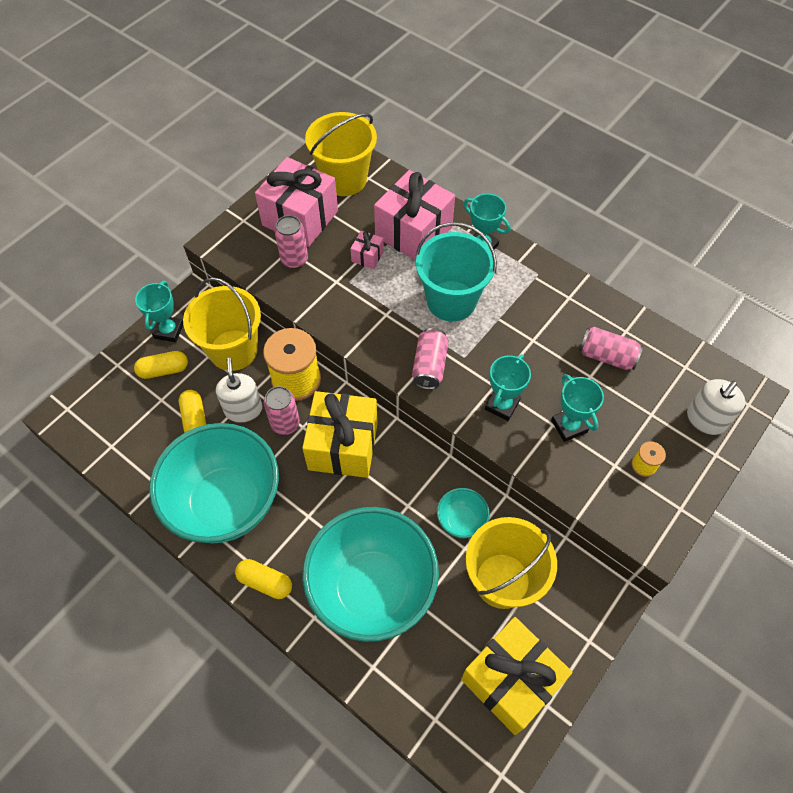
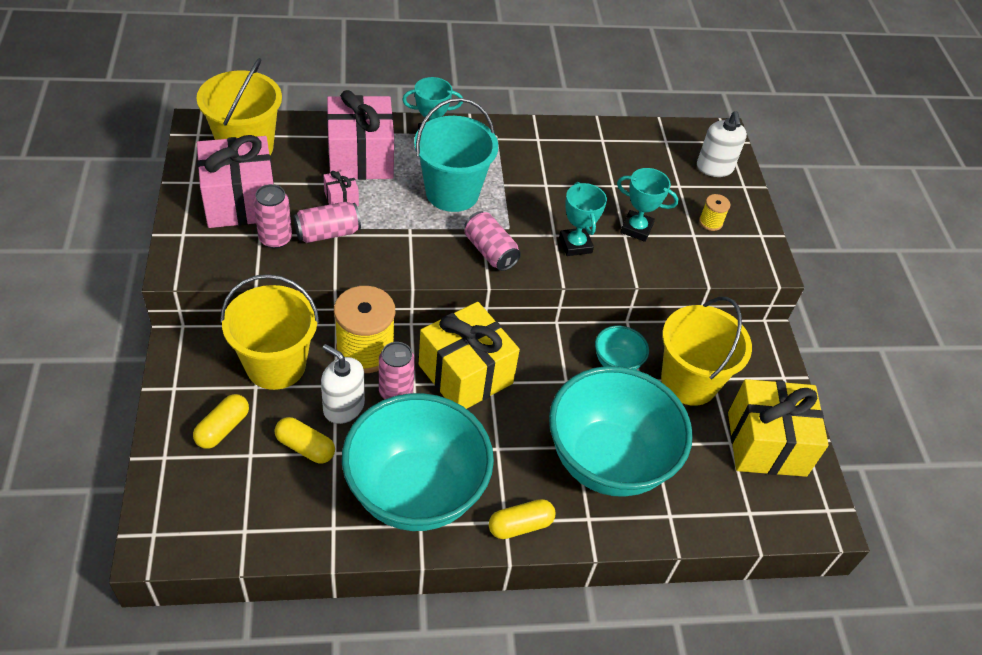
camera: 50 degrees left, 10 degrees down
(169, 331) = (187, 391): turquoise trophy -> none
(606, 356) = (609, 165): pink can -> pink can (327, 233)

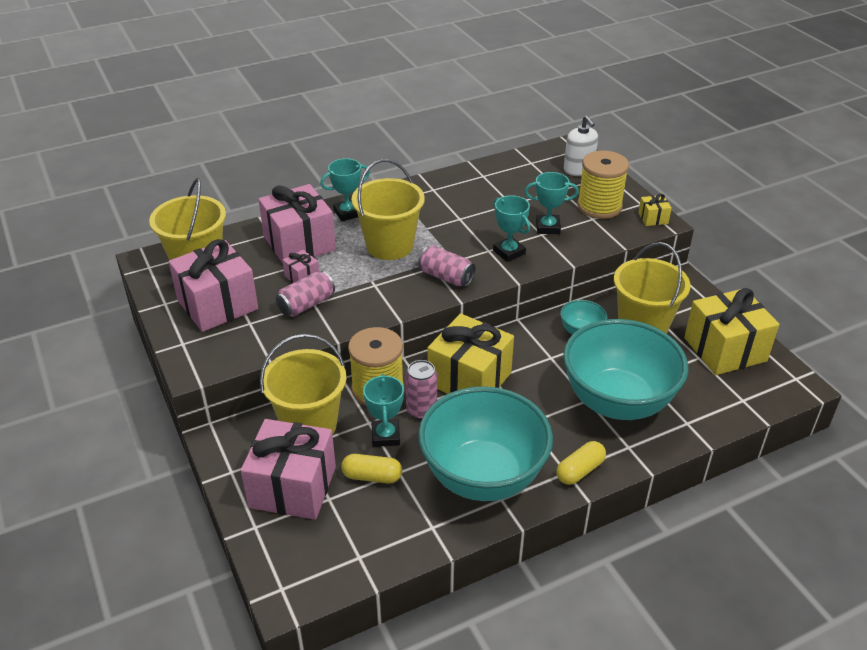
camera: 15 degrees left, 10 degrees down
(222, 428) = (293, 487): yellow capsule -> pink gift
(275, 239) = (265, 322): pink can -> none
(343, 407) = (385, 436): white soap dispenser -> turquoise trophy
(452, 192) = (389, 246): turquoise bucket -> yellow bucket
(710, 222) = (599, 206): yellow spool -> yellow spool, size x2.20
(763, 258) = (653, 218): none -> yellow gift

